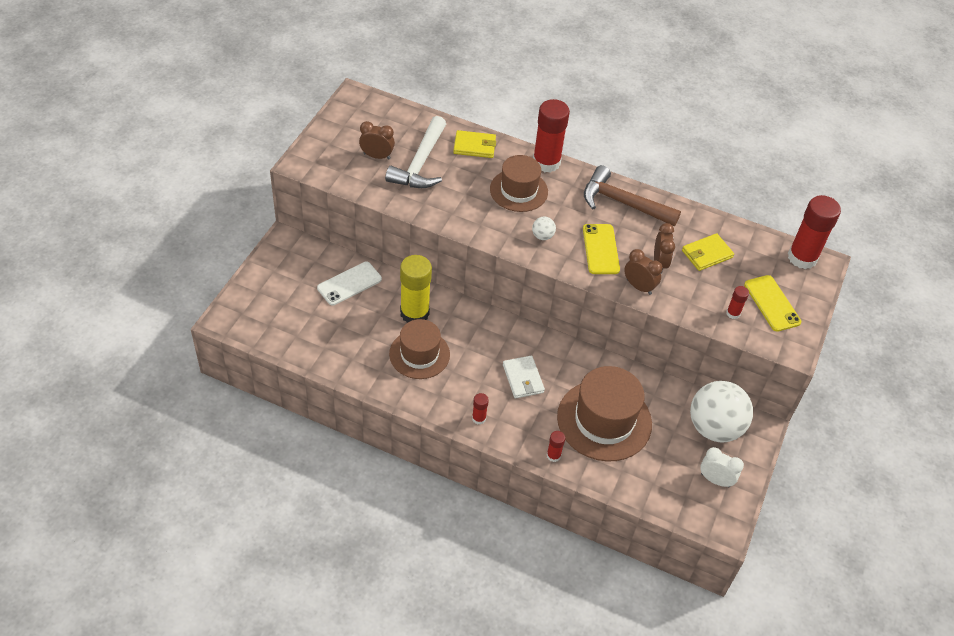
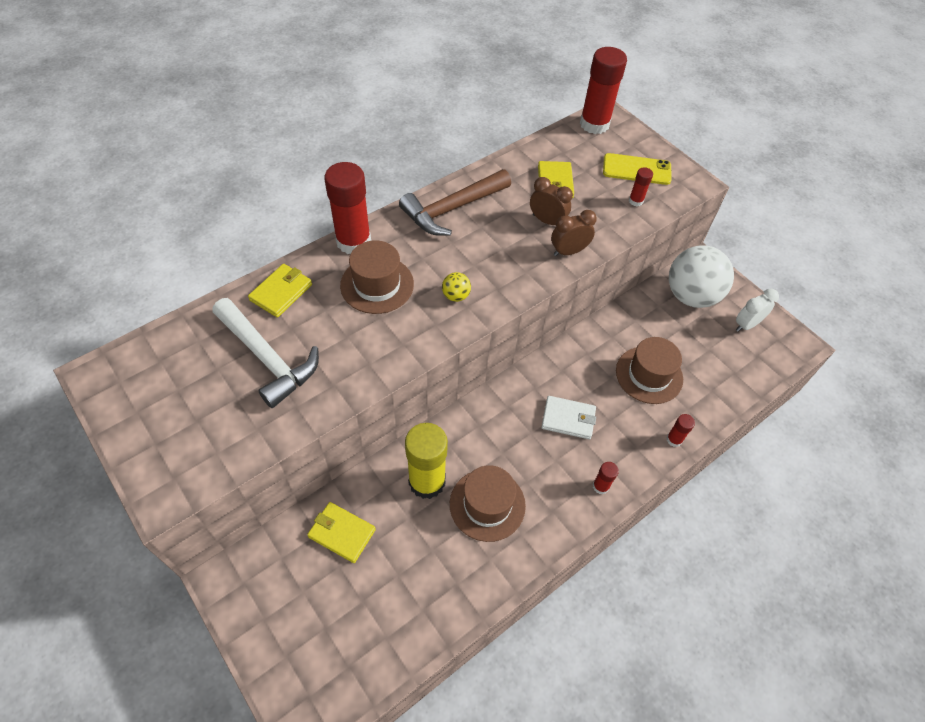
camera: 60 degrees left, 5 degrees up
(349, 283) = (342, 533): white phone -> yellow wallet
(377, 156) = (220, 399): brown clock -> none
(542, 236) = (456, 296): white ball -> yellow ball
(601, 249) = (503, 256): yellow phone -> none
(604, 420) = (649, 375): brown hat -> brown hat, size x0.66

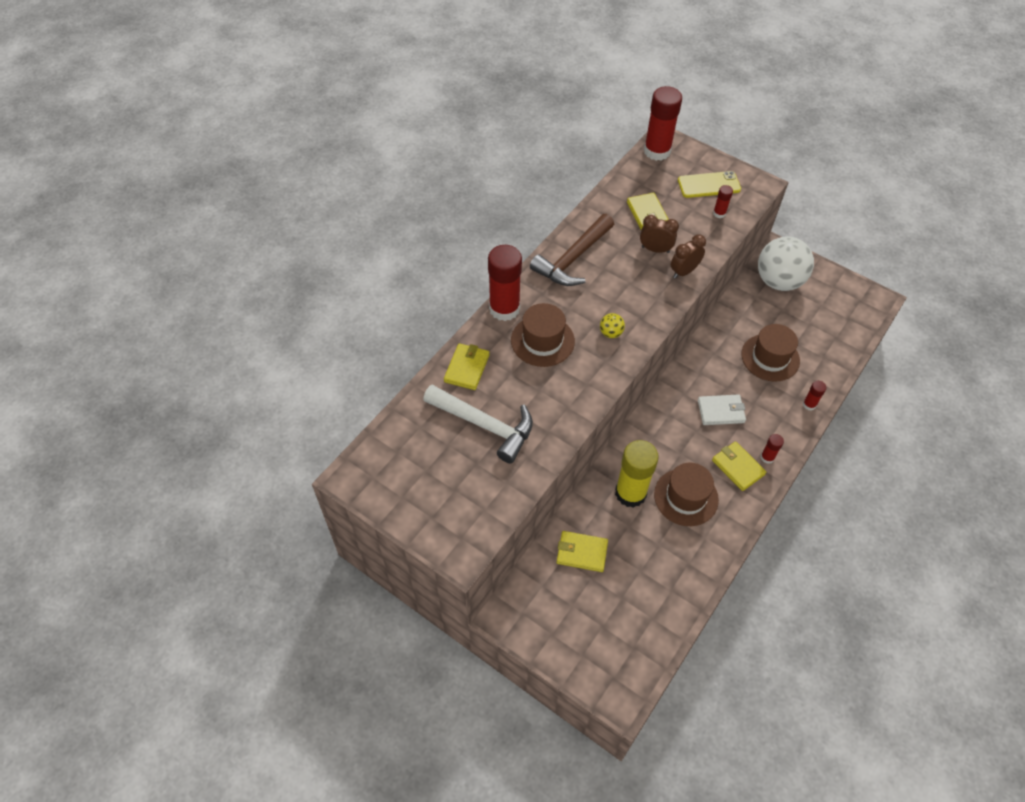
camera: 15 degrees left, 0 degrees up
(561, 488) = (738, 467): none -> yellow wallet
(746, 324) = (831, 294): white clock -> none

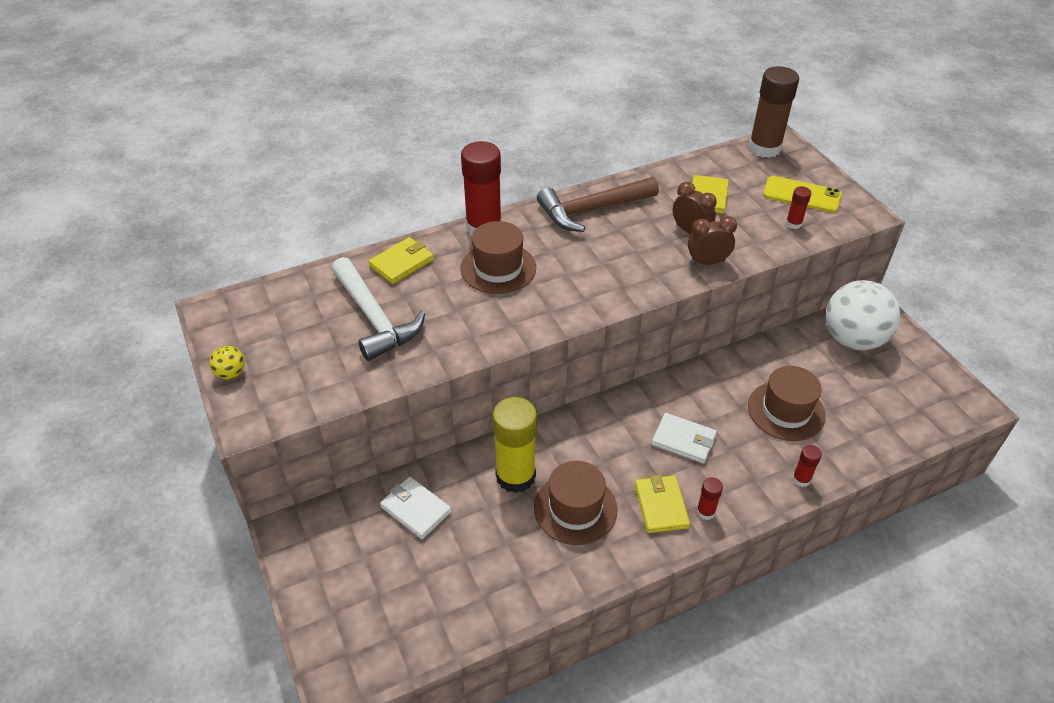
camera: 30 degrees right, 10 degrees down
(581, 552) = (416, 509): yellow wallet -> white wallet
(611, 333) = (576, 288): yellow ball -> yellow ball (231, 373)
(657, 151) = (764, 148): red glue stick -> brown glue stick

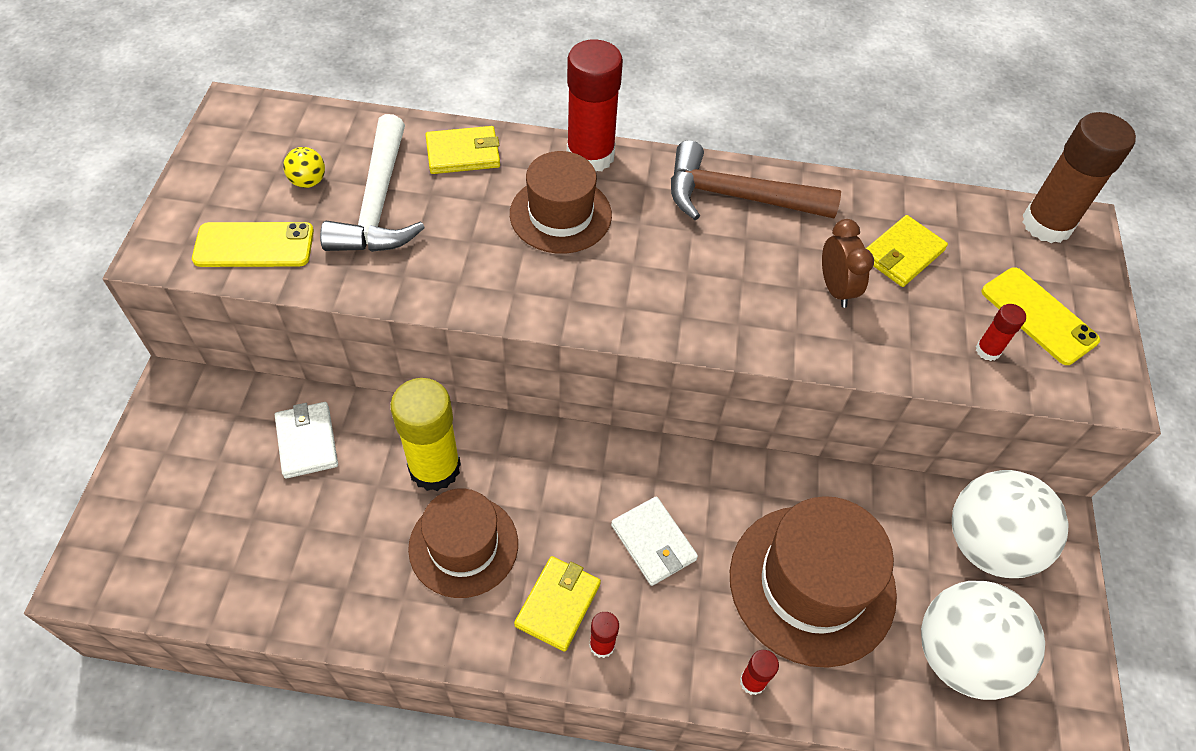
camera: 30 degrees right, 10 degrees up
(231, 373) = (191, 190): yellow ball -> yellow ball (308, 181)
(313, 383) = (254, 245): none -> yellow phone
(707, 262) = (819, 341): brown clock -> none
(786, 411) = (812, 584): brown hat -> brown hat, size x1.52
(888, 401) = (960, 656): none -> white ball

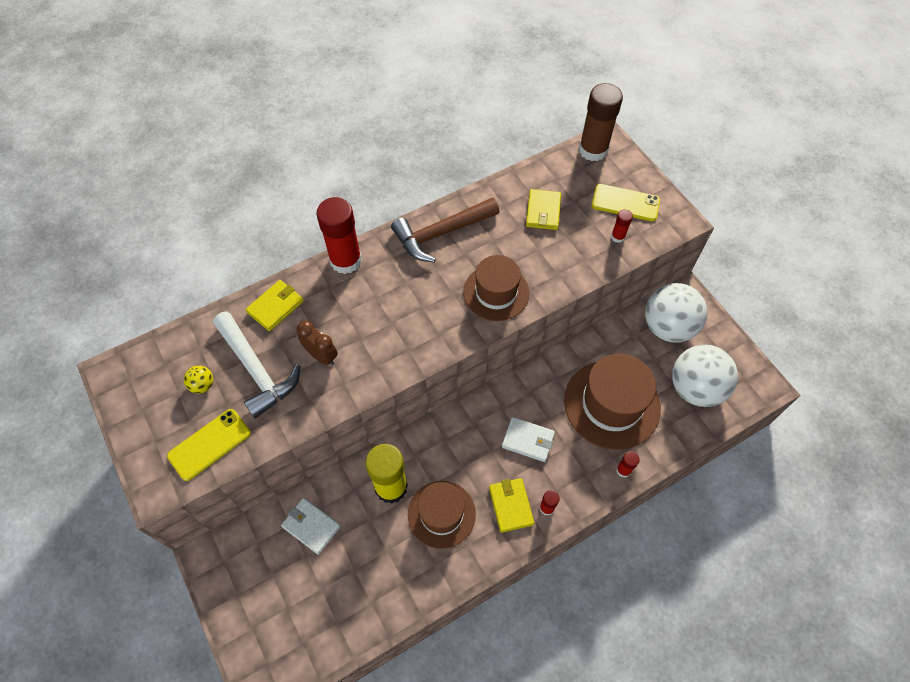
camera: 35 degrees left, 5 degrees up
(560, 214) = (361, 306): brown hat -> brown hat (496, 292)
(835, 289) = (528, 252): brown clock -> brown clock (321, 355)

